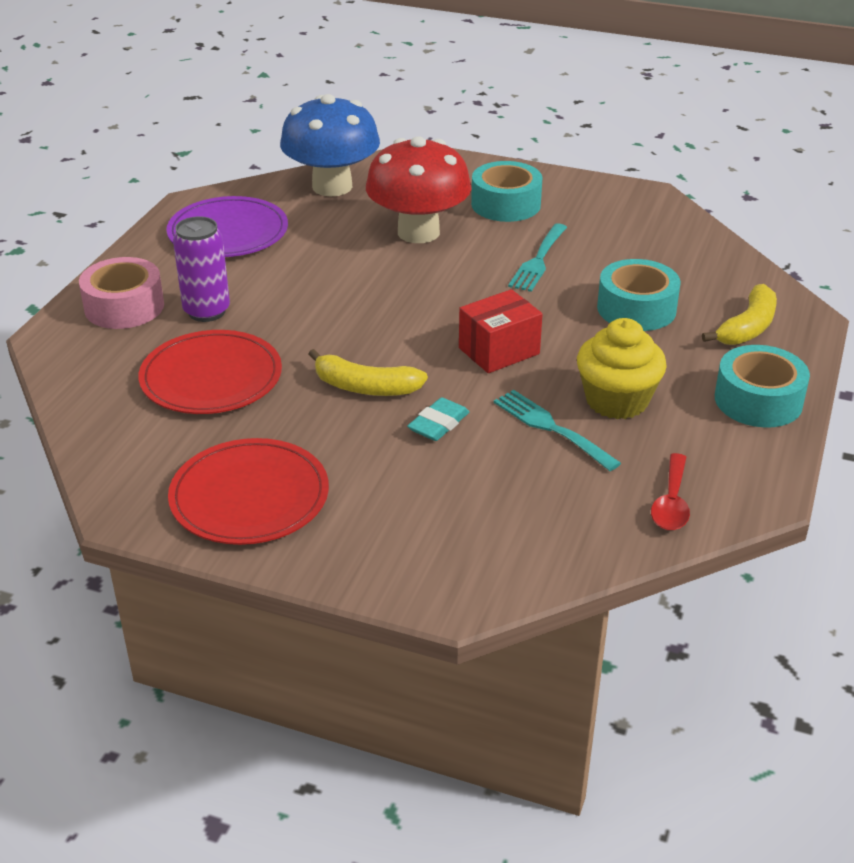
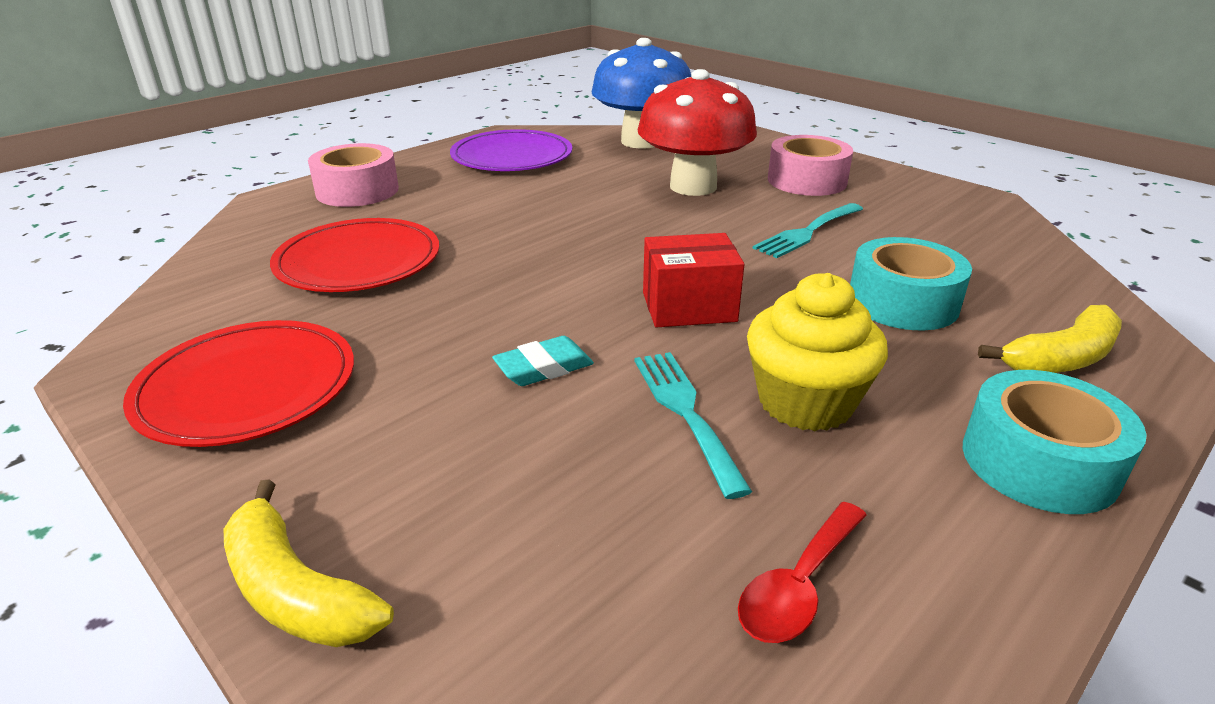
camera: 25 degrees right, 5 degrees down
(206, 311) = (422, 208): purple can -> none
(365, 387) = (500, 307): yellow banana -> yellow banana (296, 590)
(506, 204) = (807, 181): turquoise tape -> pink tape

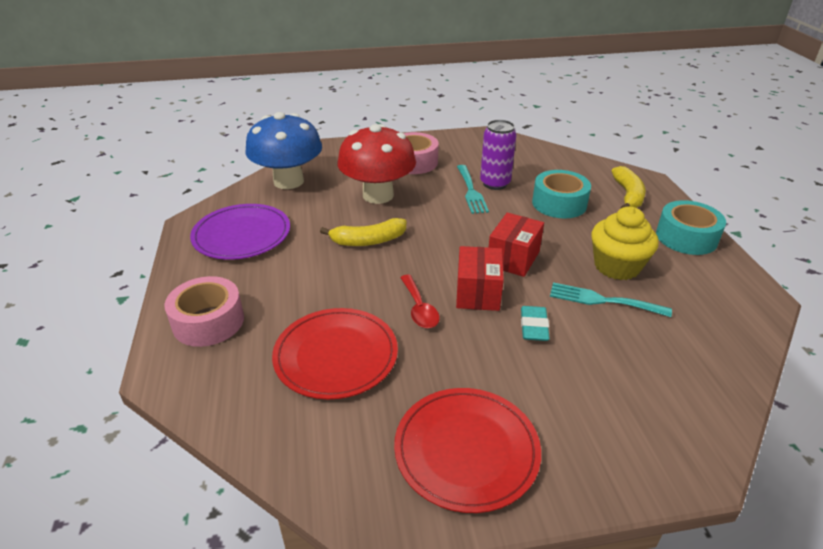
camera: 55 degrees left, 5 degrees up
(296, 590) = (668, 471): yellow banana -> yellow banana (368, 241)
(572, 305) = (478, 293): none -> red box
(799, 585) = (726, 324): red spoon -> red spoon (419, 308)
(860, 241) = (495, 183): none -> purple can

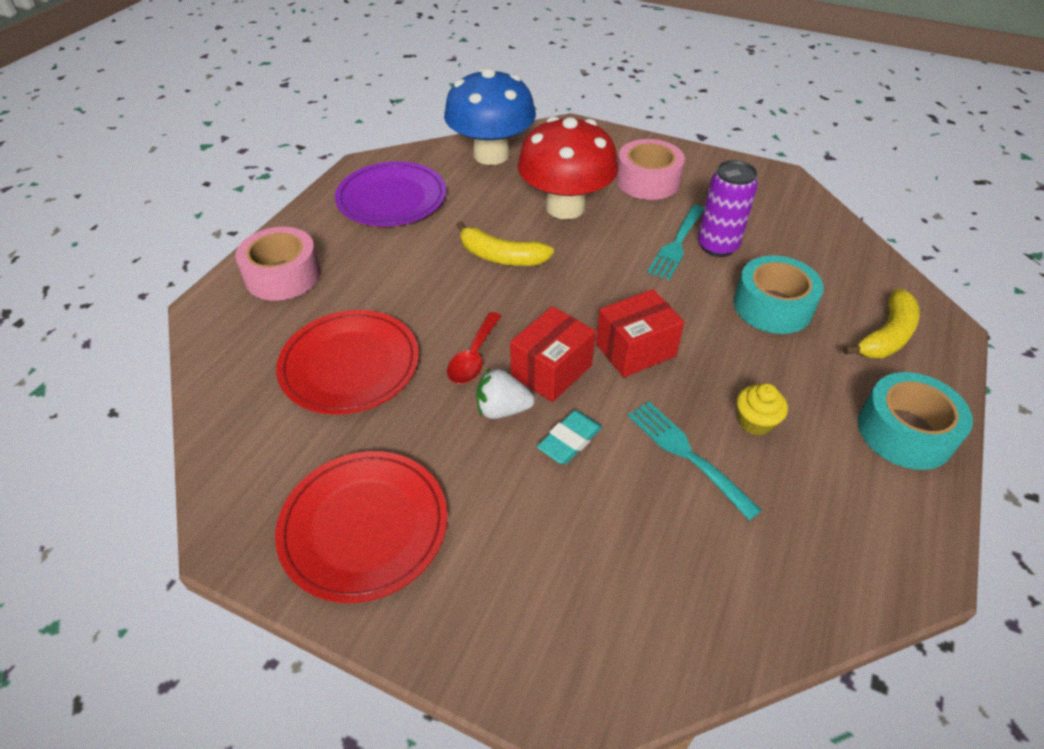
camera: 35 degrees right, 10 degrees up
(474, 330) = (502, 409): none -> white strawberry
(617, 266) = (755, 422): yellow cupcake -> yellow cupcake, size x0.54

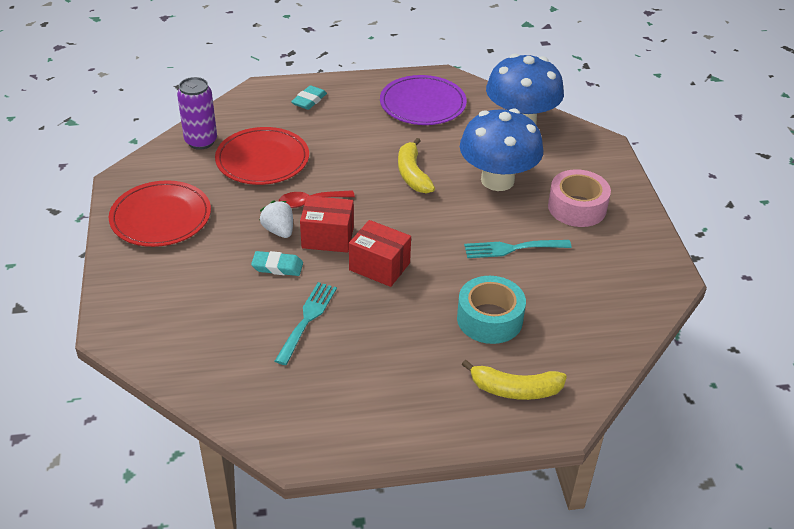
camera: 55 degrees right, 5 degrees down
(283, 275) = (309, 100): pink tape -> turquoise eraser
(565, 207) = (497, 180): red mushroom -> blue mushroom
(717, 246) = (532, 270): purple can -> purple can (201, 141)
(755, 422) = (361, 342): yellow cupcake -> none
(905, 432) = (416, 420): turquoise tape -> none

